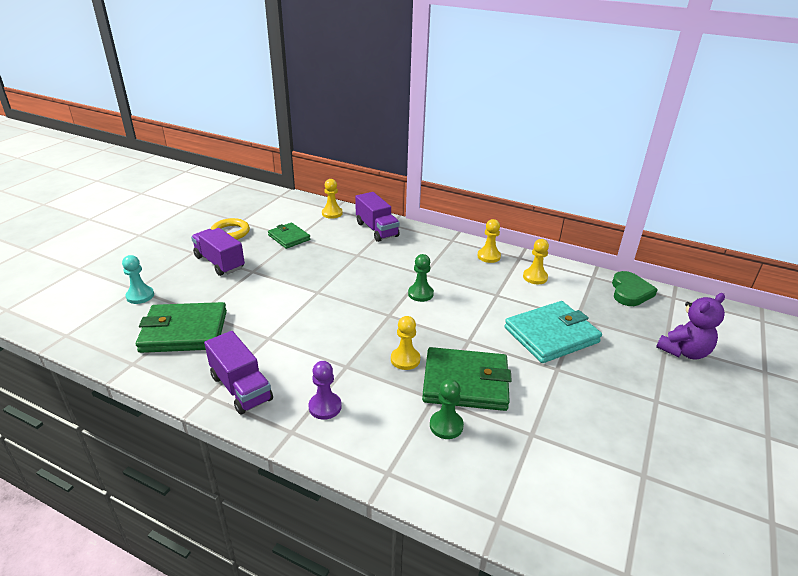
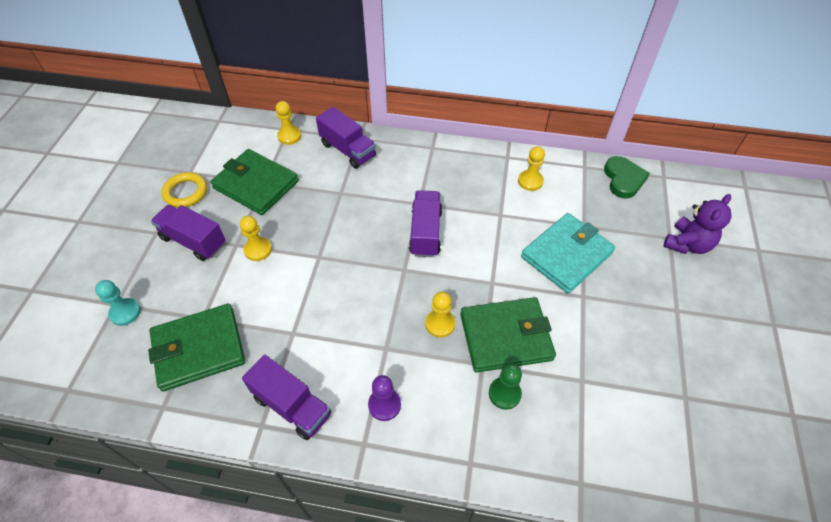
camera: 15 degrees left, 20 degrees up
(289, 237) = (256, 184): green wallet -> green wallet, size x1.71
(420, 294) = (425, 232): green pawn -> purple truck
(488, 256) = (476, 163): yellow pawn -> yellow pawn (258, 250)

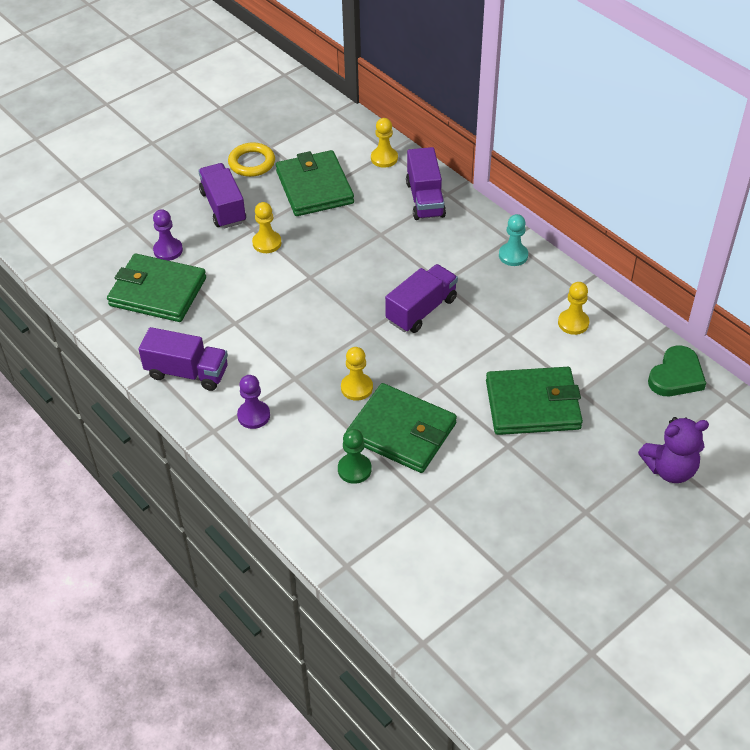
camera: 40 degrees right, 5 degrees down
(125, 312) = (129, 234): turquoise pawn -> turquoise pawn (513, 255)
(175, 306) = (168, 250): none -> purple pawn
(292, 406) = (187, 372): purple truck -> purple truck turned 60 degrees counterclockwise
(566, 255) = (532, 405): turquoise wallet -> green wallet

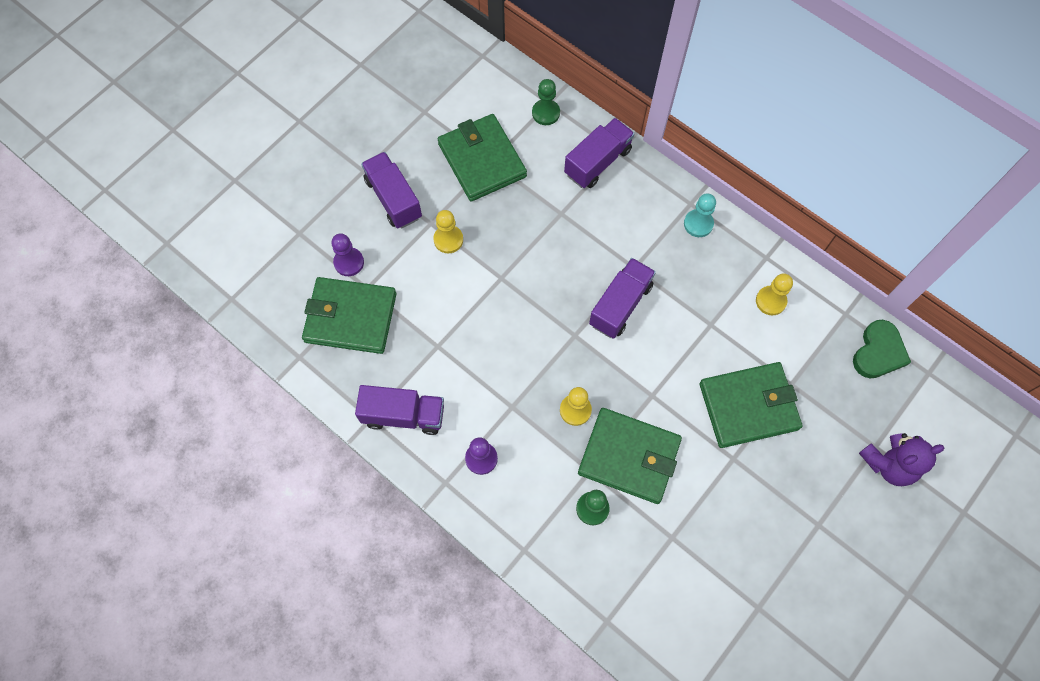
camera: 10 degrees left, 20 degrees up
(252, 163) = (410, 135): yellow ring -> none
(384, 158) = (545, 113): yellow pawn -> green pawn
(425, 199) = (597, 162): purple truck -> purple truck turned 120 degrees counterclockwise

